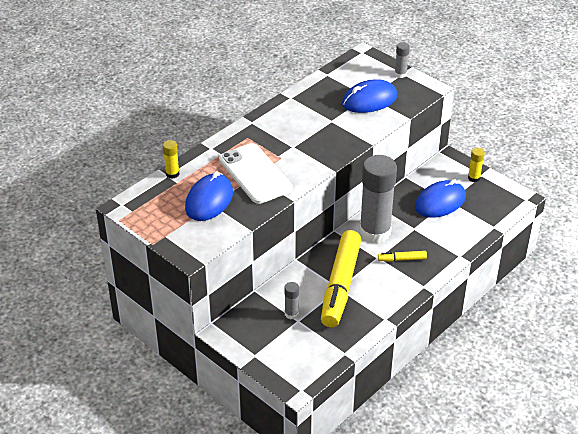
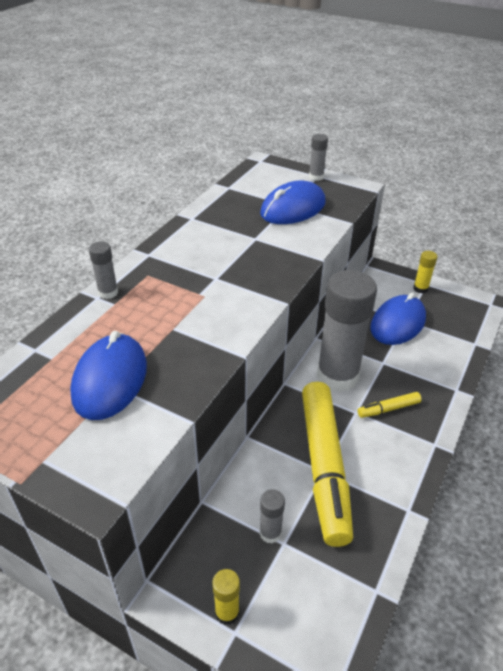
camera: 15 degrees left, 0 degrees up
(172, 174) = (42, 346): yellow glue stick -> yellow glue stick (227, 612)
(218, 146) = (108, 292): none -> grey glue stick
(255, 174) = (173, 325): white phone -> none

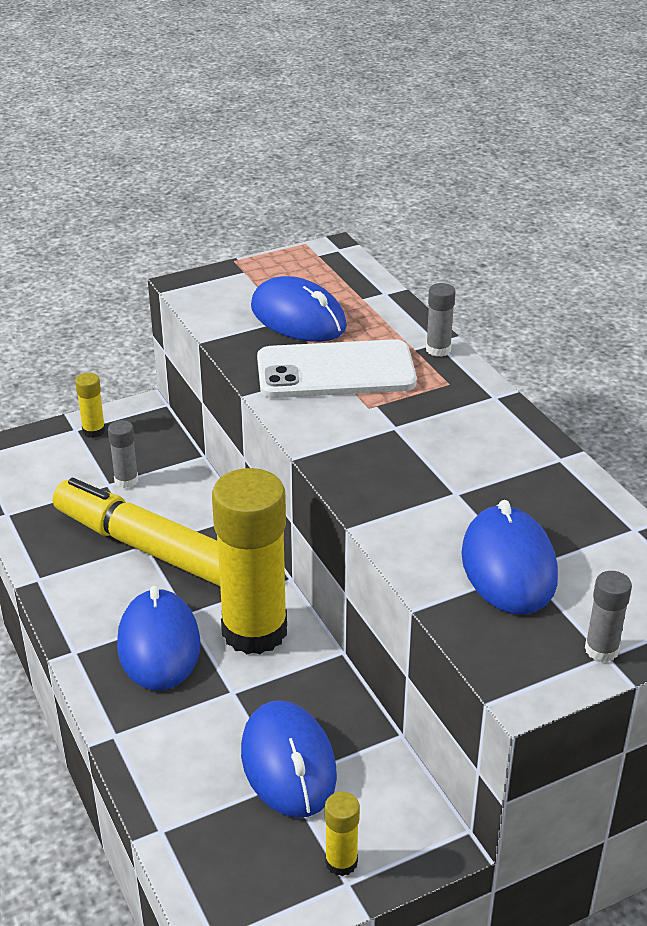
camera: 125 degrees right, 5 degrees down
(174, 326) = (335, 371): none -> white phone
(337, 376) = (254, 631): grey glue stick -> yellow glue stick
(388, 409) = (159, 644): yellow marker -> blue mouse

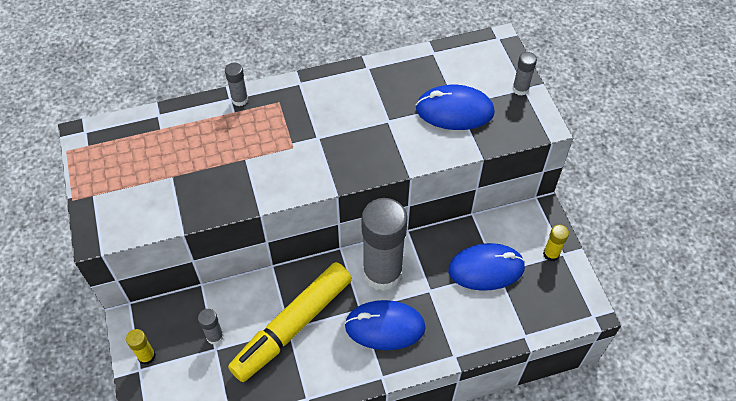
camera: 80 degrees left, 20 degrees up
(254, 631) = (382, 273): yellow glue stick -> grey glue stick
(298, 317) = (172, 169): blue mouse -> none
(335, 371) = (247, 158): white phone -> none

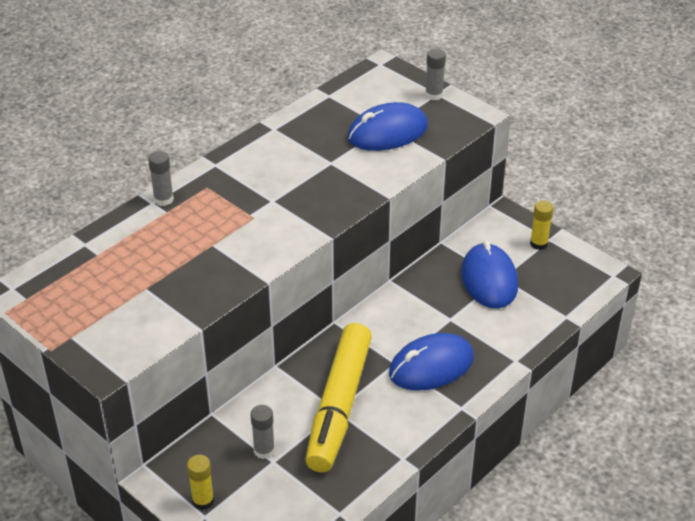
camera: 30 degrees left, 15 degrees down
(382, 273) = (393, 324): grey glue stick -> none
(486, 269) = (489, 279): blue mouse -> blue mouse turned 60 degrees counterclockwise

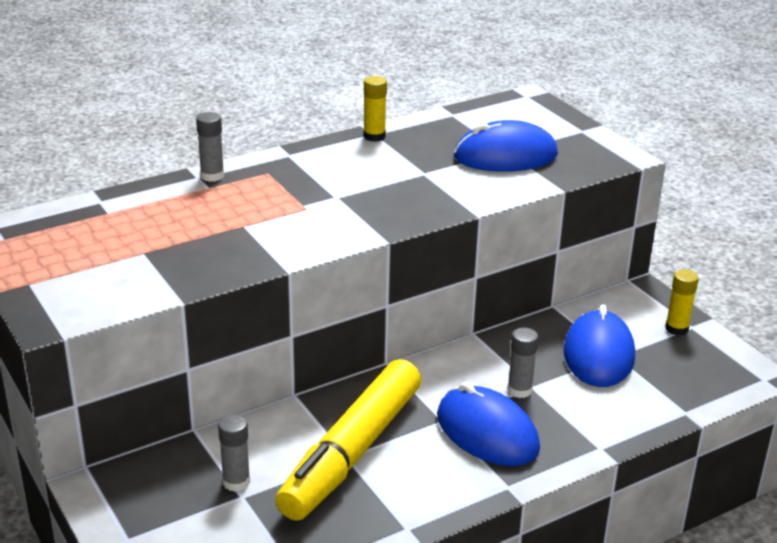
camera: 15 degrees right, 10 degrees down
(203, 501) = (134, 521): yellow glue stick -> yellow glue stick (374, 136)
(431, 366) = (487, 432): blue mouse -> blue mouse turned 60 degrees clockwise
(434, 95) = (577, 131): grey glue stick -> grey glue stick (519, 390)

